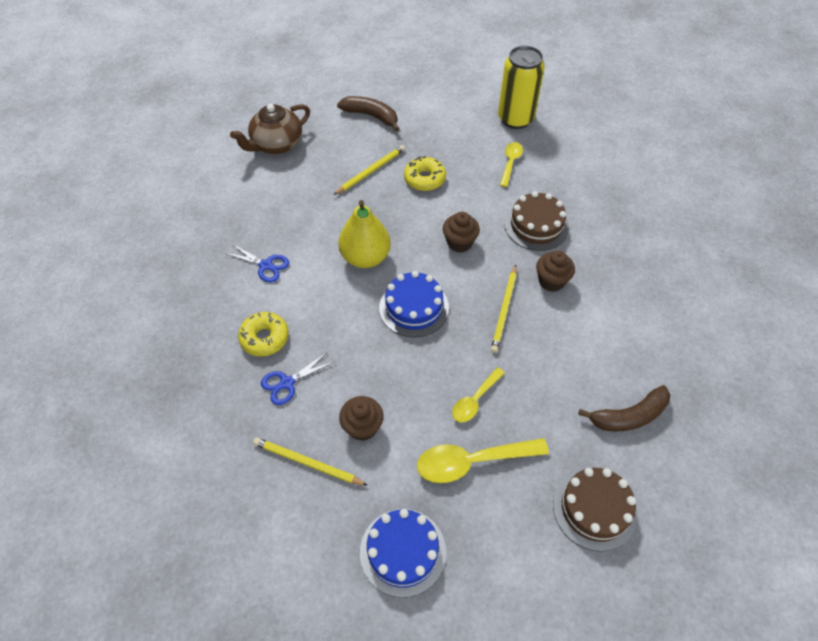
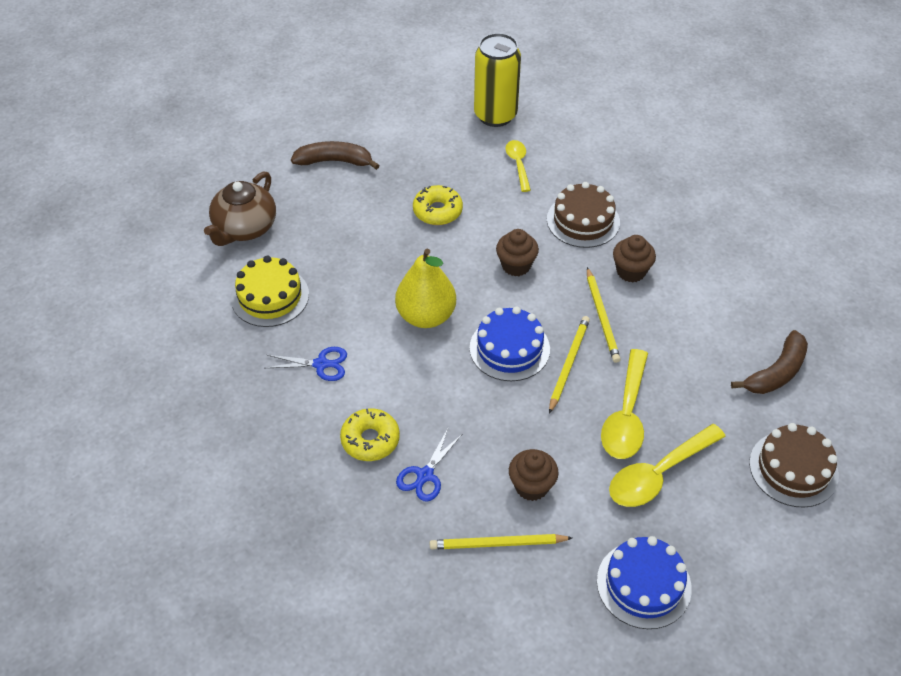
camera: 25 degrees left, 5 degrees down
(262, 201) = (270, 296): none -> yellow cake
(371, 171) = (373, 222): yellow pencil -> yellow pencil (568, 364)
(475, 400) = (626, 415): yellow spoon -> yellow spoon, size x1.66

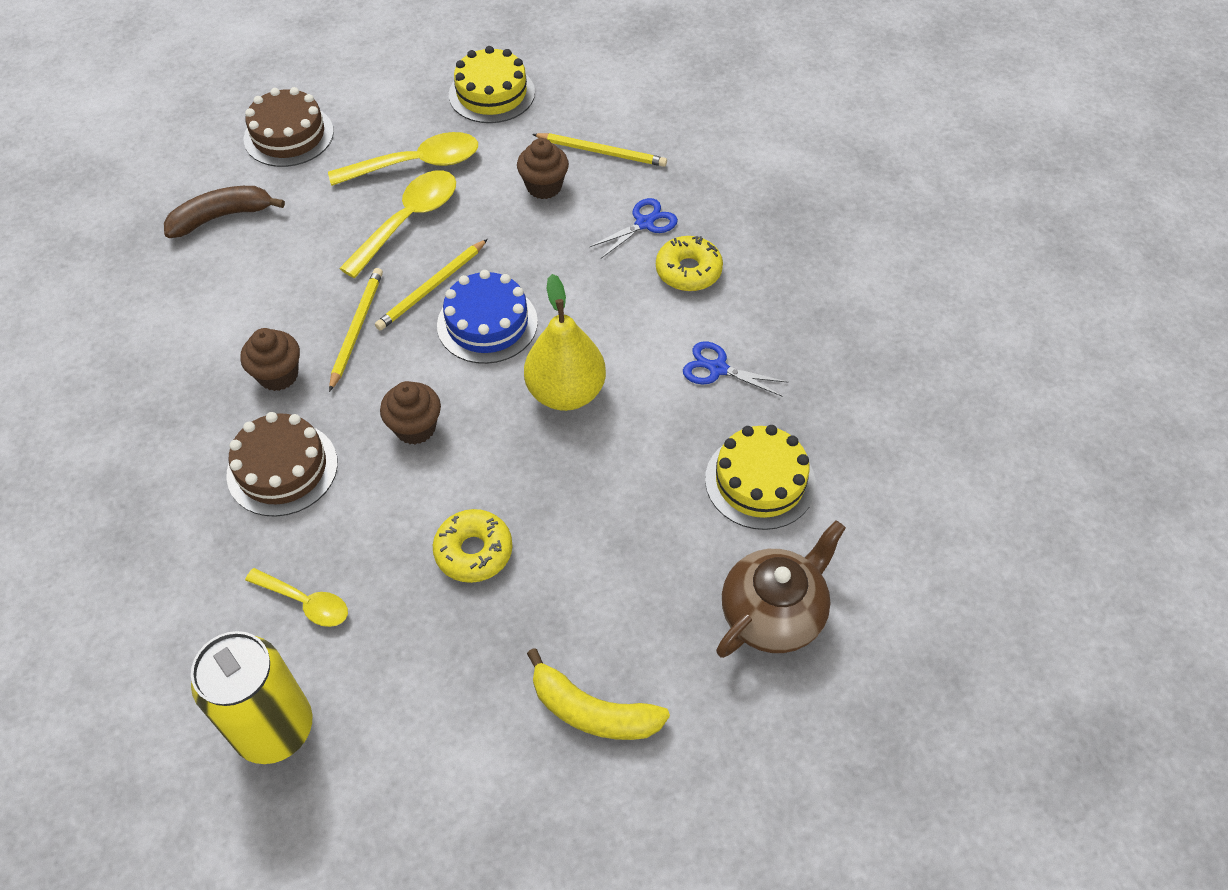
camera: 160 degrees left, 5 degrees up
(334, 161) = (592, 711): brown banana -> yellow banana
(518, 164) = (305, 602): yellow spoon -> yellow spoon turned 75 degrees counterclockwise
(643, 584) = (491, 93): blue cake -> yellow cake

